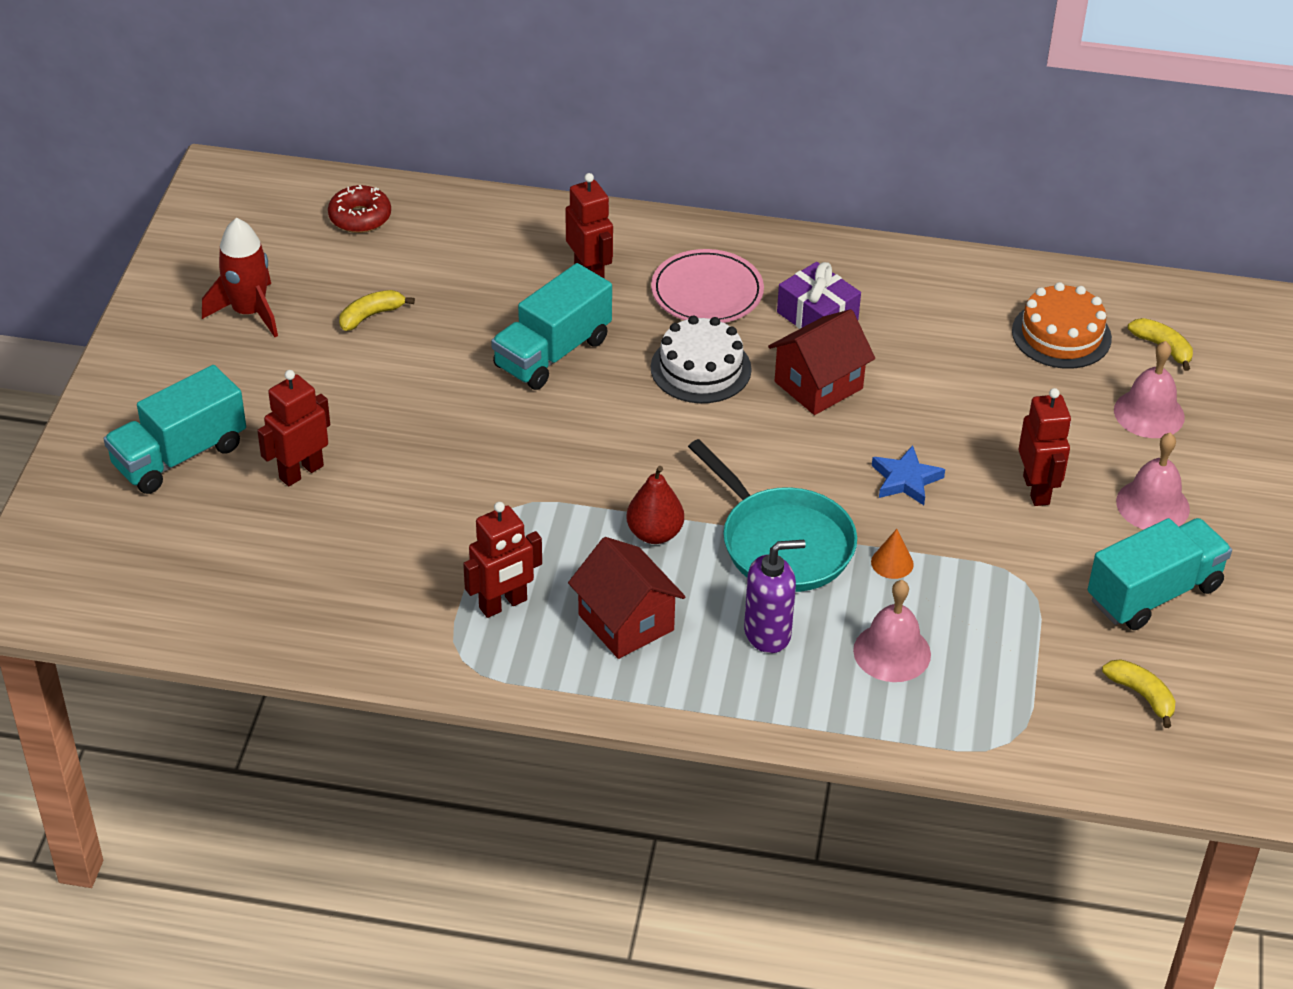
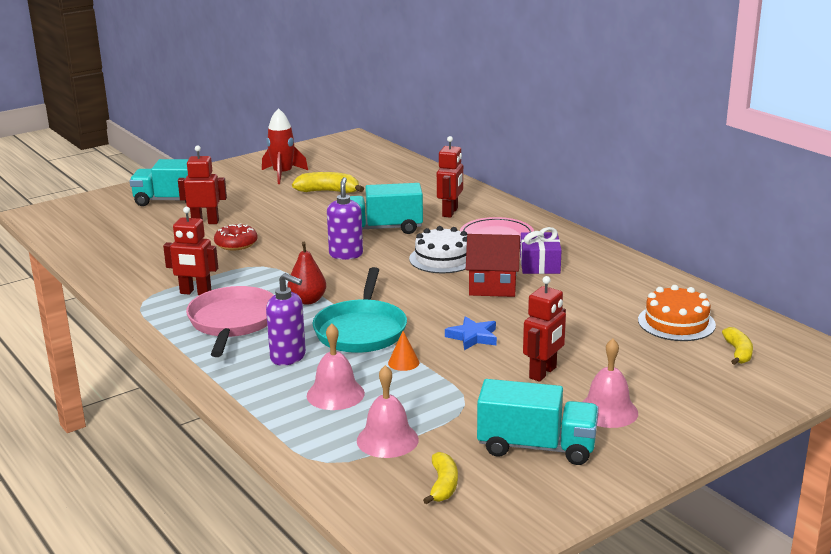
camera: 45 degrees right, 20 degrees down
(360, 217) = (383, 165): red donut -> red donut (236, 244)
(371, 315) = (328, 191): yellow banana -> yellow banana, size x1.52
(579, 427) = (346, 254): none -> purple soap dispenser
(626, 622) = (233, 322): red house -> pink pan
(1149, 413) = (677, 374): pink bell -> pink bell (387, 440)

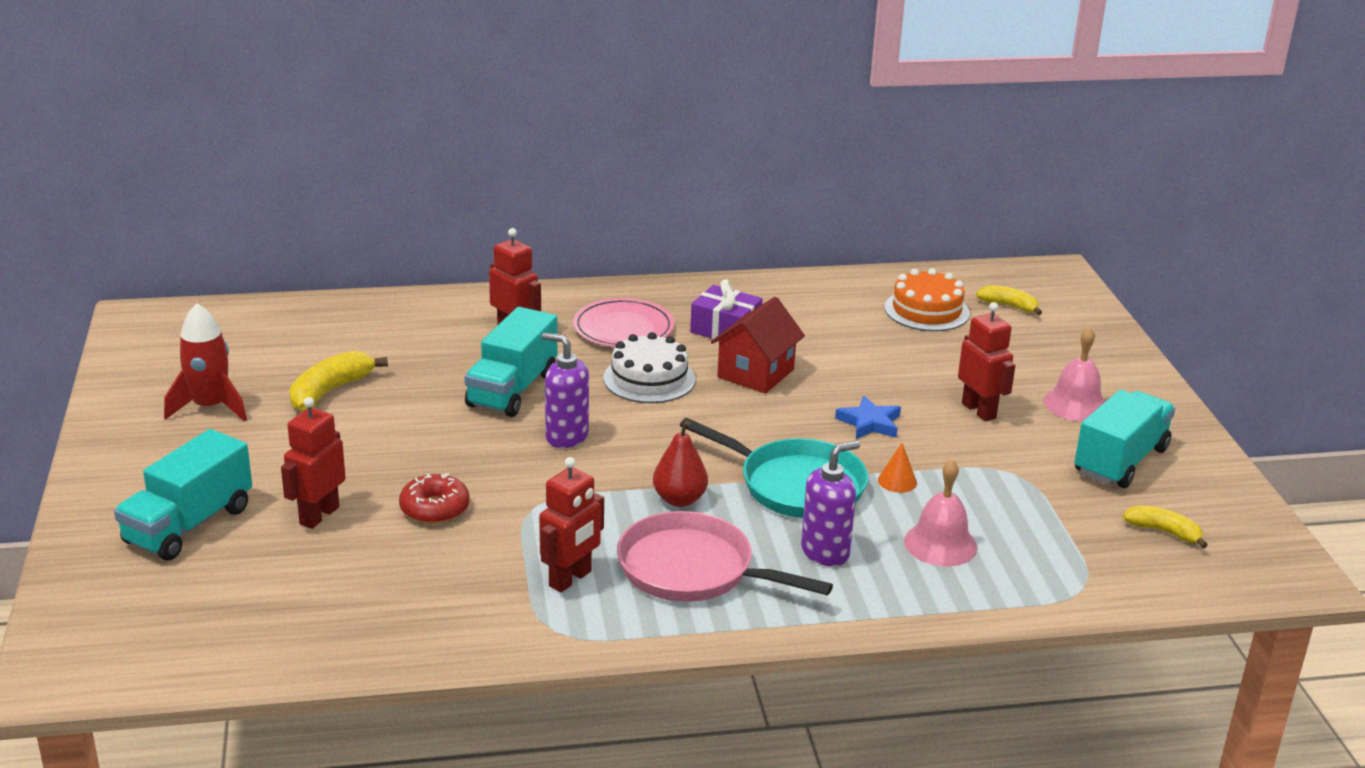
camera: 65 degrees left, 5 degrees up
(387, 440) = (1060, 538): pink bell -> none

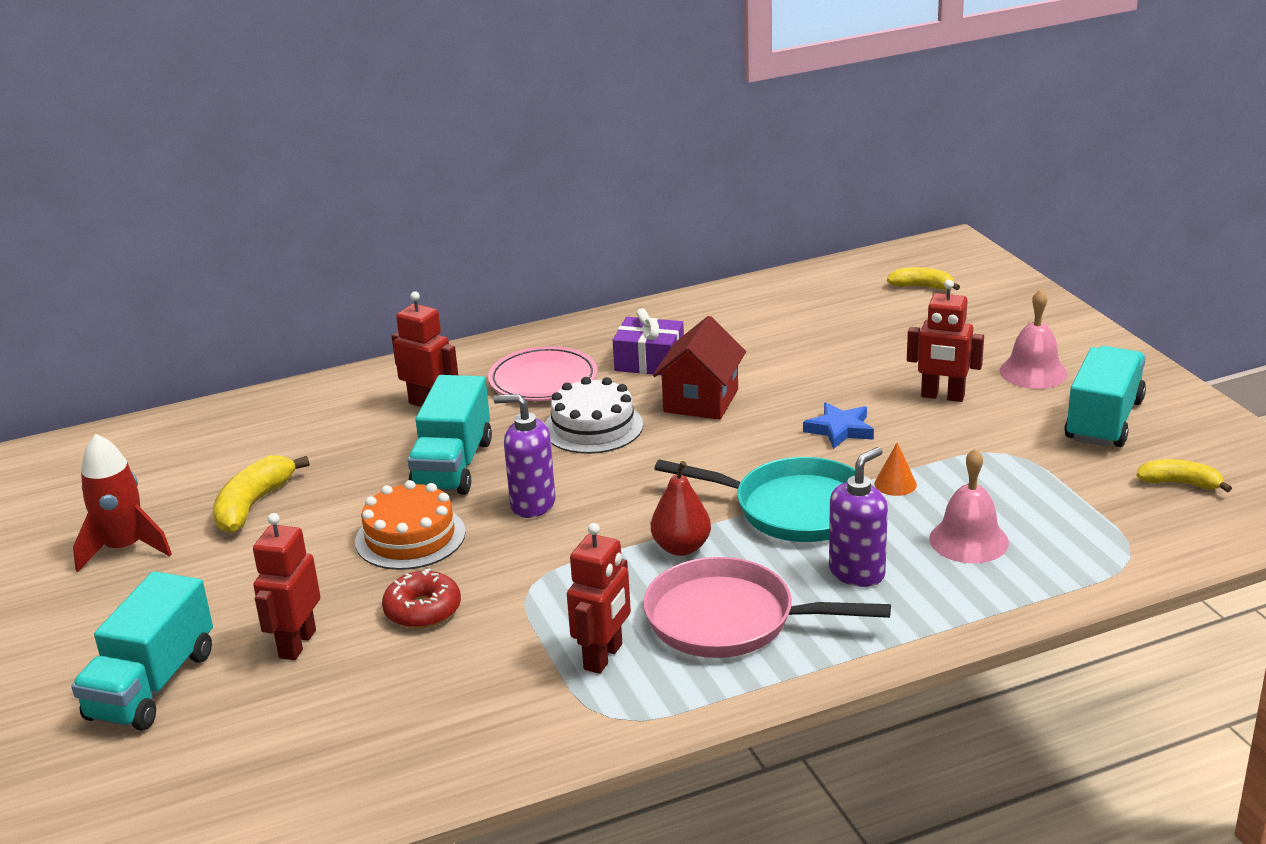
camera: 10 degrees left, 0 degrees up
(926, 310) = (843, 305): orange cake -> orange cake (410, 537)
(979, 411) = (942, 396): red robot -> red robot turned 150 degrees clockwise

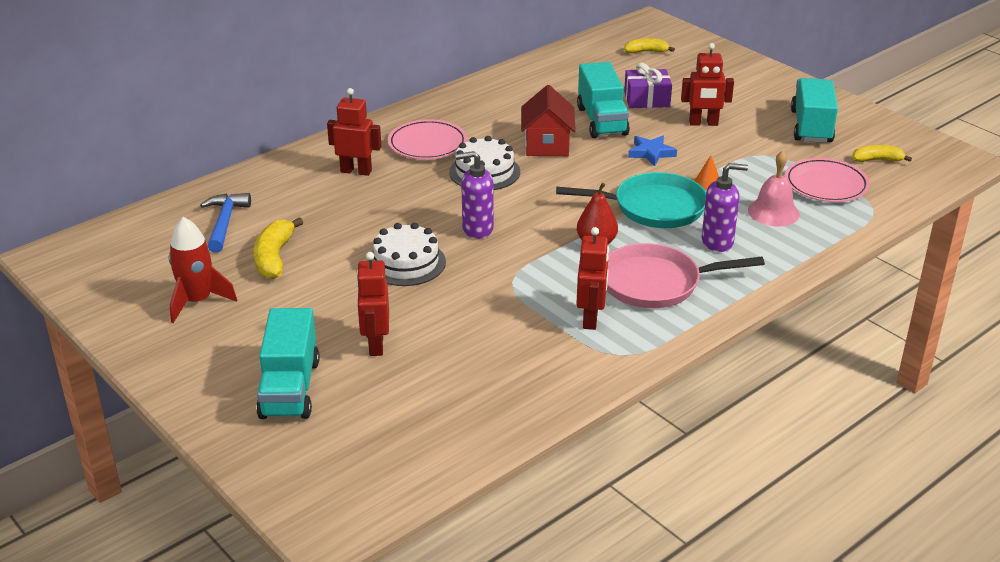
camera: 20 degrees left, 5 degrees up
(226, 451) = (225, 223): none -> blue hammer
(410, 537) = (406, 263): orange cake -> white cake
(423, 610) = (449, 309): red donut -> none
(453, 466) = (403, 211): turquoise truck -> turquoise truck (602, 121)
(649, 361) = (494, 122): purple gift -> purple gift (647, 99)
(857, 573) = (717, 242): purple soap dispenser -> purple soap dispenser turned 60 degrees clockwise
(1033, 372) = (750, 101): pink bell -> none
(1075, 510) = (826, 184): none -> pink plate

